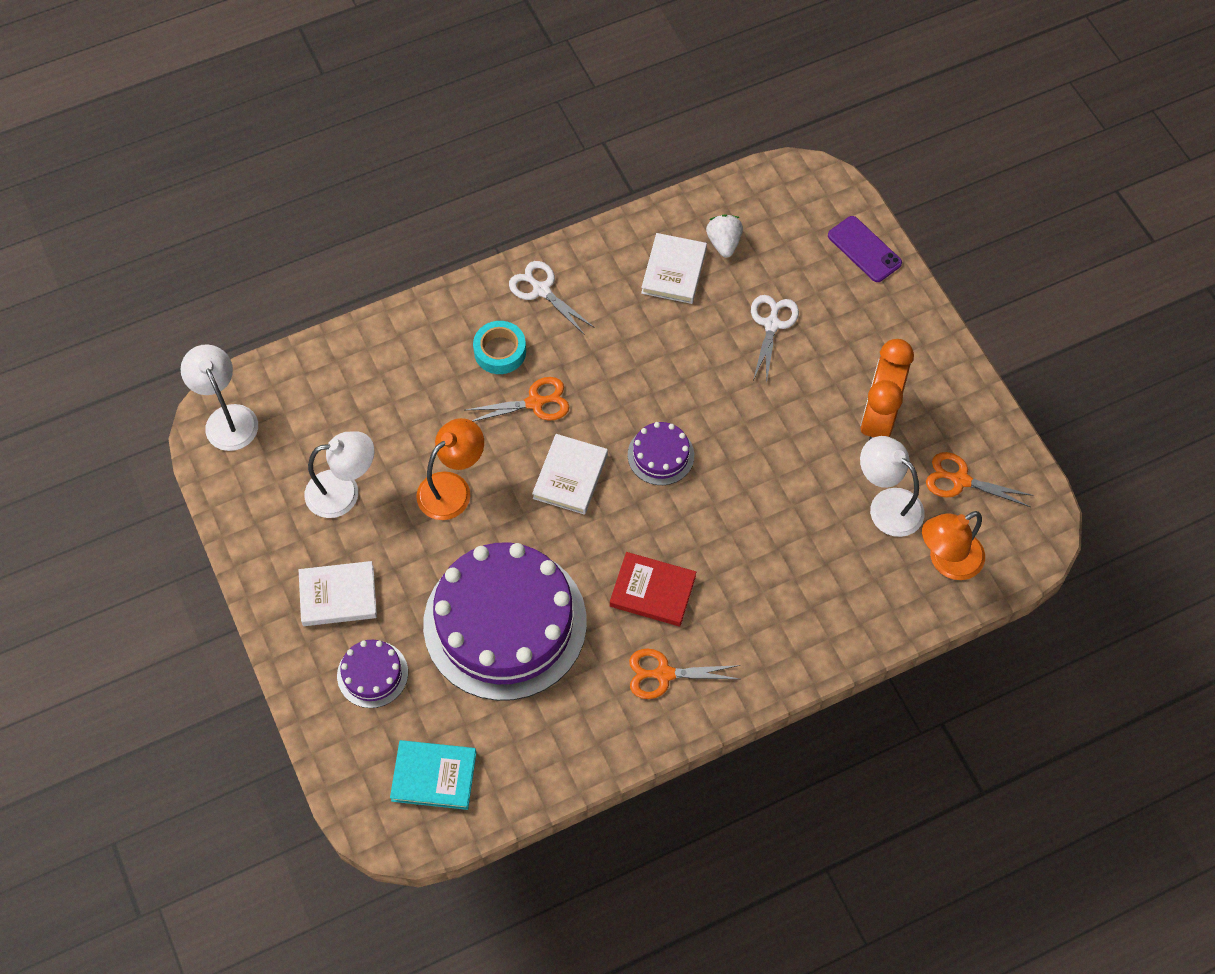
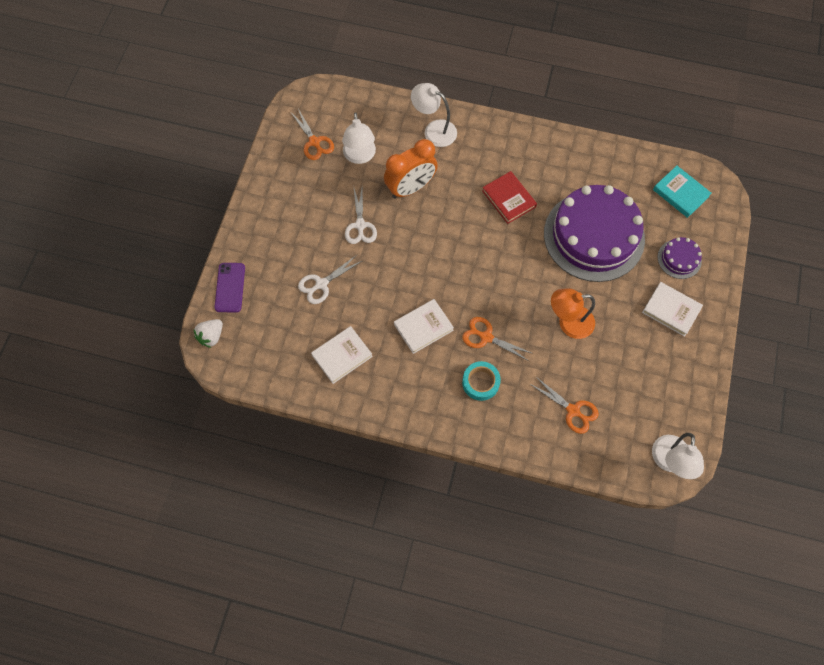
camera: 140 degrees left, 5 degrees up
(344, 492) = (630, 365): white lamp -> white lamp (434, 130)
(541, 290) = (425, 402): white scissors -> white scissors (360, 225)
(570, 476) = (501, 283): white book -> white book (423, 327)
(660, 455) = (445, 259): purple cake -> none
(664, 674) = (536, 160): orange scissors -> orange scissors (573, 410)
(724, 243) = (298, 351): white strawberry -> white strawberry (211, 336)
(878, 418) = (320, 197): orange clock -> orange clock (410, 188)
(947, 561) = (360, 114): orange lamp -> none

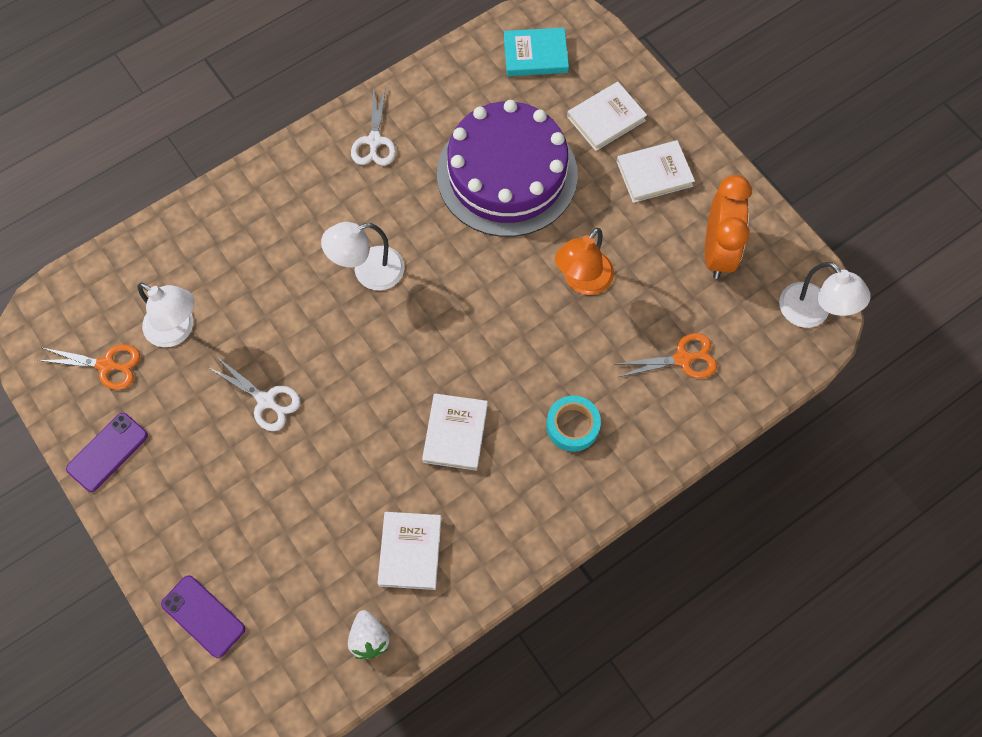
camera: 50 degrees left, 0 degrees up
(211, 336) = (247, 689): white strawberry -> white strawberry (369, 638)
(273, 179) = (107, 452): none -> purple phone
(321, 284) = (299, 503): white scissors -> white scissors (374, 141)
(410, 188) = (272, 308): orange clock -> orange clock (717, 251)
(434, 130) = (224, 225): white lamp -> white lamp (368, 272)
(486, 337) = (525, 377): orange scissors -> none
(509, 199) = (385, 219): red book -> none
(679, 259) = (606, 118): purple cake -> white book

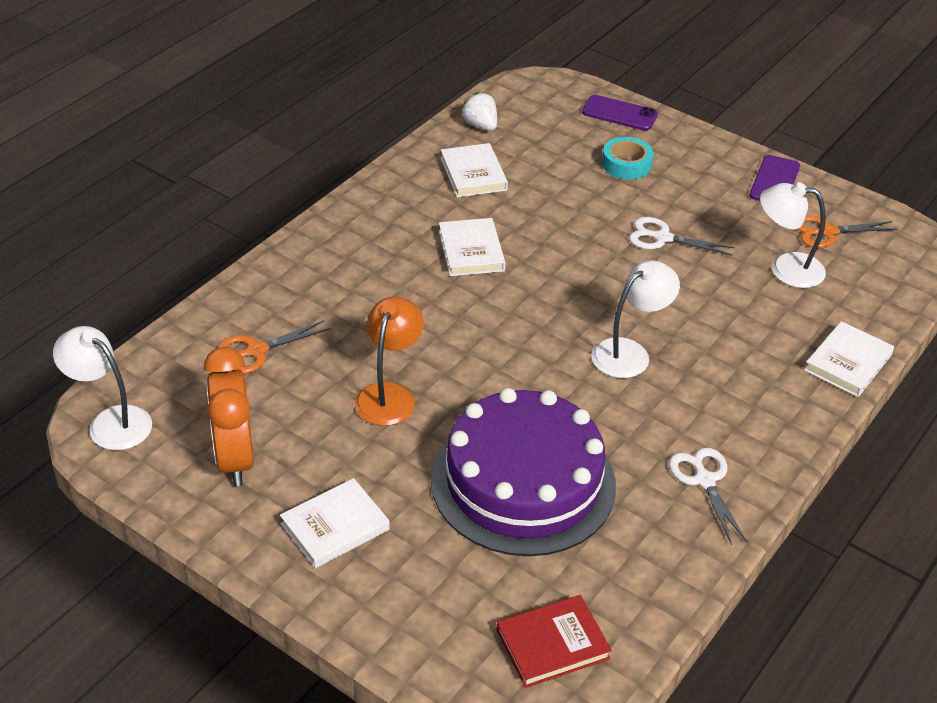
camera: 160 degrees right, 25 degrees down
(535, 55) = (552, 644): turquoise book -> red book
(572, 426) = (358, 277): turquoise tape -> turquoise tape (626, 164)
(606, 118) = (420, 580): white book -> white book (848, 363)

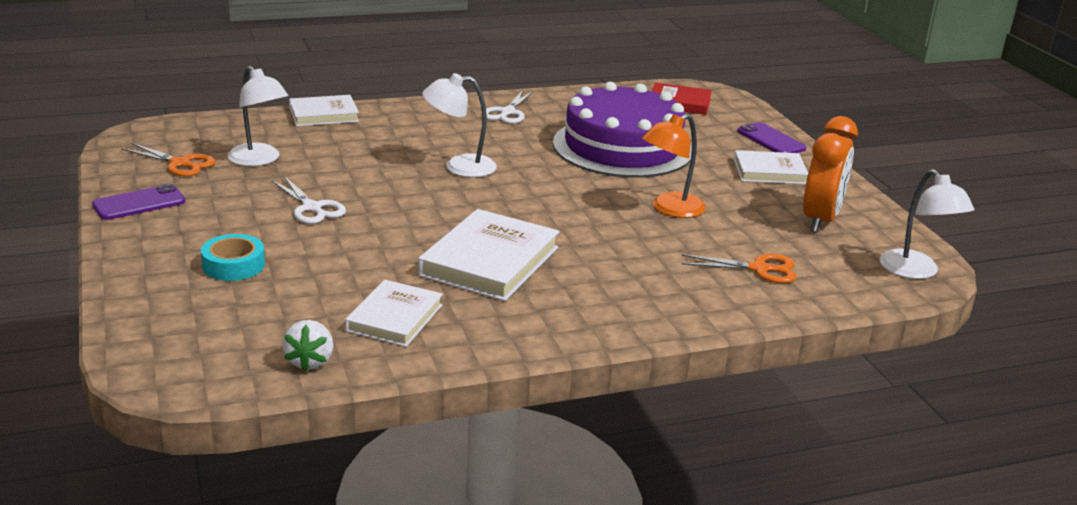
camera: 145 degrees left, 15 degrees down
(471, 251) = (489, 261): white book -> white book, size x1.57
(619, 114) = (145, 308): purple phone -> purple phone (771, 140)

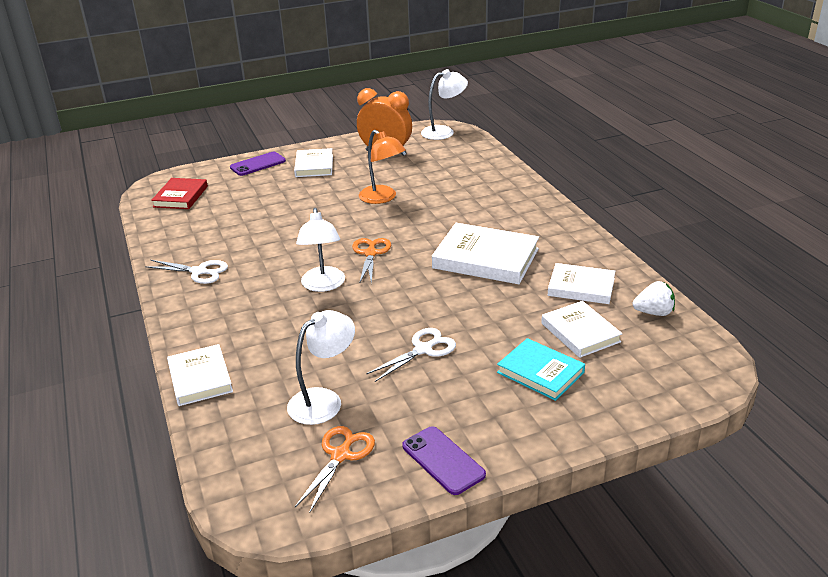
camera: 90 degrees left, 5 degrees up
(233, 265) = (540, 372): turquoise tape -> turquoise book
(294, 300) = (580, 332): none -> white book
(622, 147) = (275, 217): purple cake -> none
(759, 269) = (458, 171): orange scissors -> orange scissors (370, 253)

